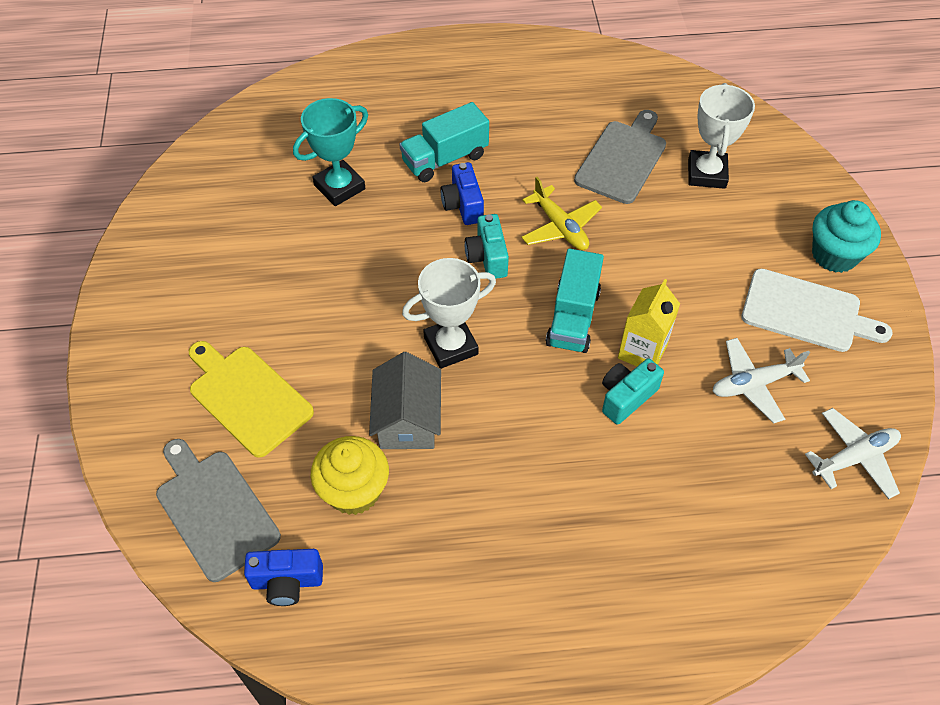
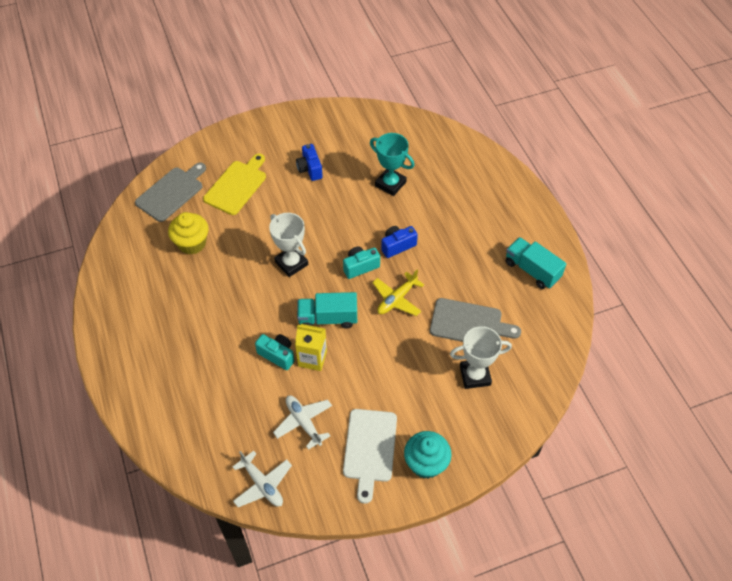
camera: 75 degrees right, 0 degrees up
(287, 582) = (139, 230): blue camera -> blue camera (310, 169)
(408, 420) = (239, 255): grey house -> none
(445, 159) = (432, 228): turquoise truck -> turquoise truck (532, 270)

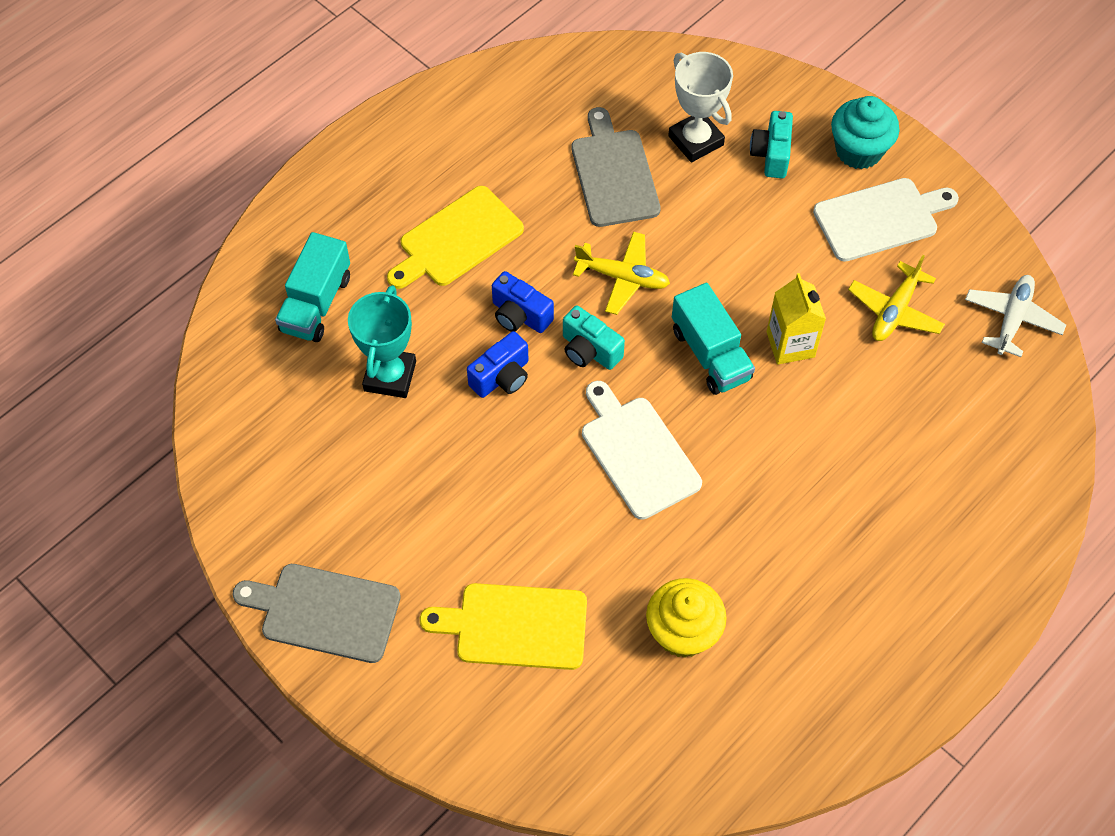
camera: 115 degrees left, 5 degrees up
(171, 192) = (589, 736): grey cutting board -> grey cutting board (324, 611)
(277, 355) = (813, 393): turquoise camera -> turquoise camera (771, 154)
(291, 263) = (637, 452): white trophy -> white cutting board
(304, 422) = (895, 310): white plane -> yellow plane
(310, 169) = (415, 520): blue camera -> blue camera (502, 377)
(458, 236) = (457, 239): none -> yellow cutting board
(532, 270) = (474, 128): turquoise truck -> turquoise truck (316, 303)

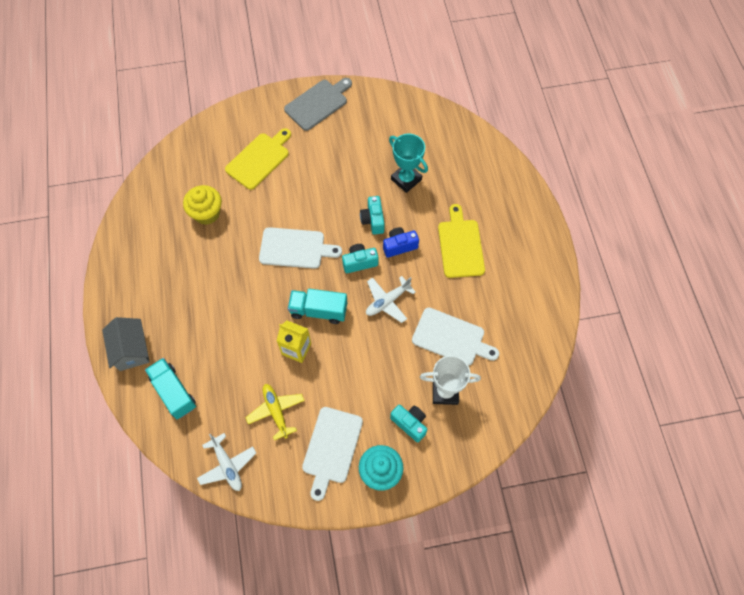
camera: 125 degrees right, 5 degrees up
(316, 303) = (465, 172): turquoise truck -> turquoise truck (174, 392)
(502, 377) = (373, 220): blue camera -> turquoise camera
(614, 173) = (451, 338): grey cutting board -> white cutting board
(622, 278) = (387, 301): yellow plane -> white plane
(987, 562) = (131, 350): none -> grey house

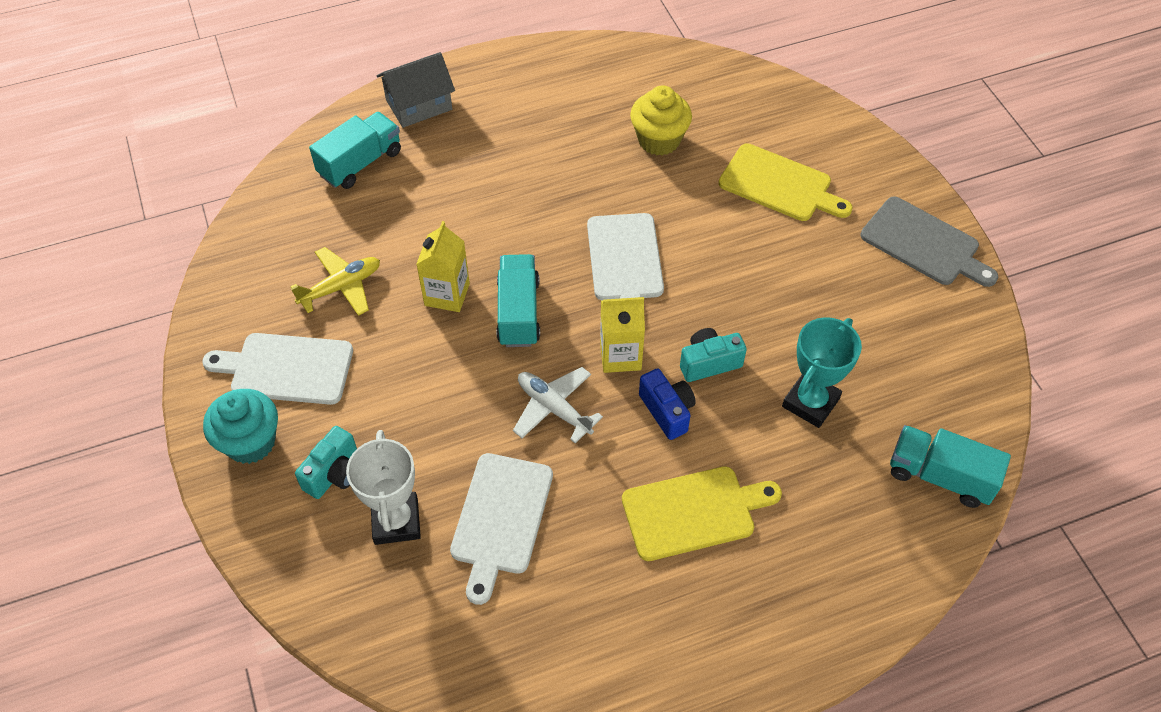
camera: 80 degrees right, 10 degrees down
(227, 465) = (255, 244): white plane -> none
(359, 262) = (620, 355): turquoise camera -> yellow carton
(456, 136) = (940, 476): none -> turquoise truck

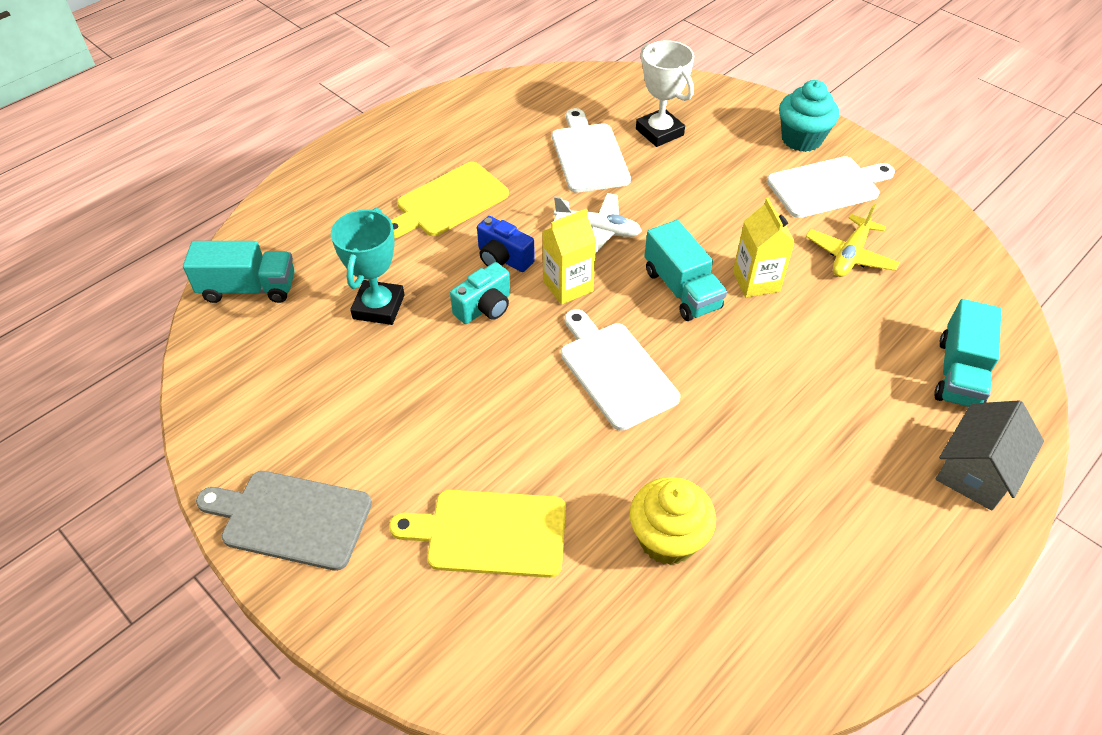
camera: 155 degrees right, 5 degrees down
(334, 473) = (726, 142): turquoise camera -> none

